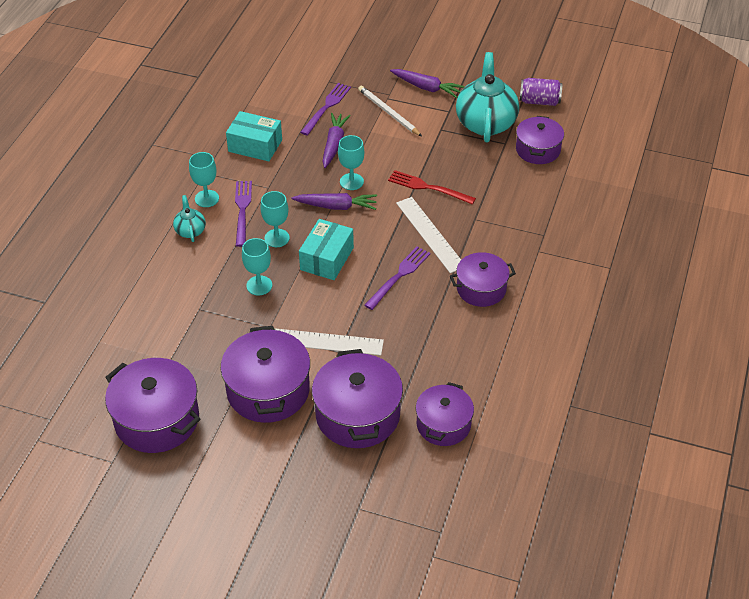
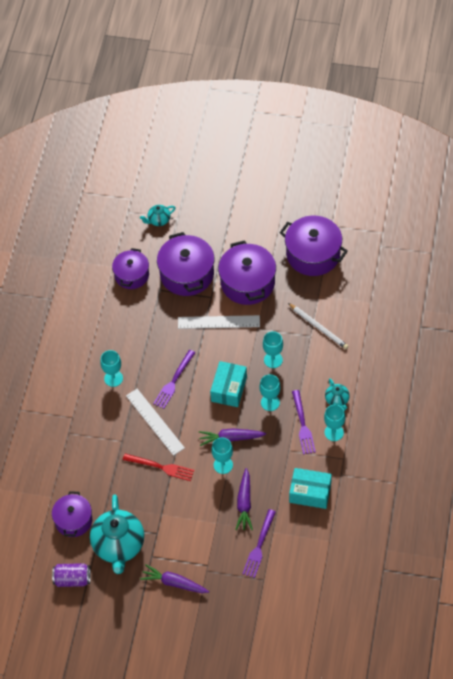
camera: 175 degrees right, 10 degrees up
(388, 112) = (204, 547): white pencil -> white pencil (318, 327)
(390, 509) = (158, 220): none -> turquoise teapot
(481, 289) = (113, 378): purple pot -> turquoise goblet

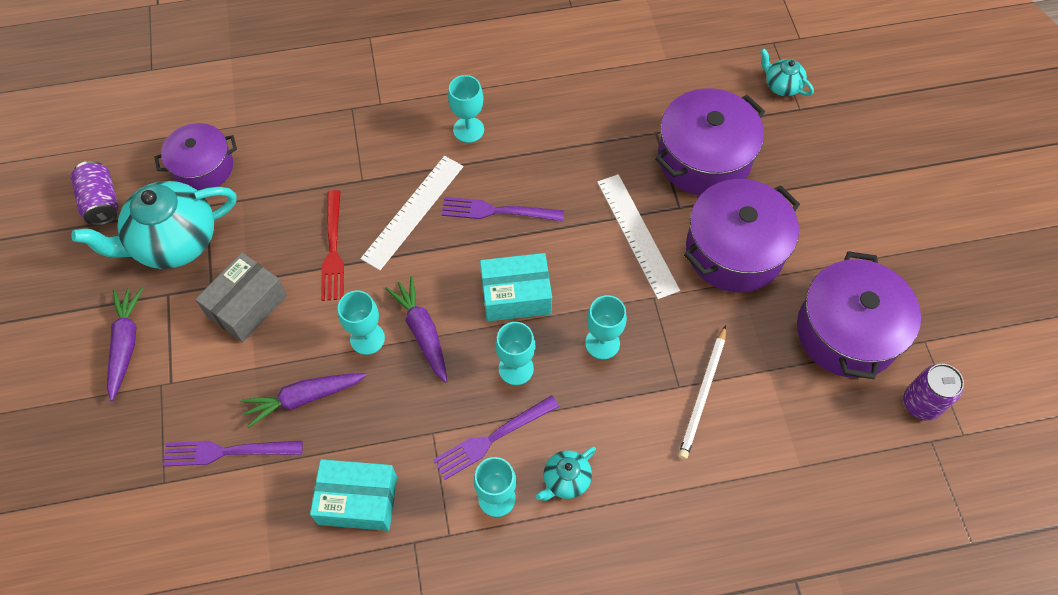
camera: 65 degrees right, 5 degrees up
(132, 275) = (663, 87): purple pot -> none
(177, 518) = (247, 305): none -> grey box
(310, 493) = (358, 500): turquoise box -> turquoise box turned 75 degrees counterclockwise
(361, 241) = (921, 403): none -> purple can

